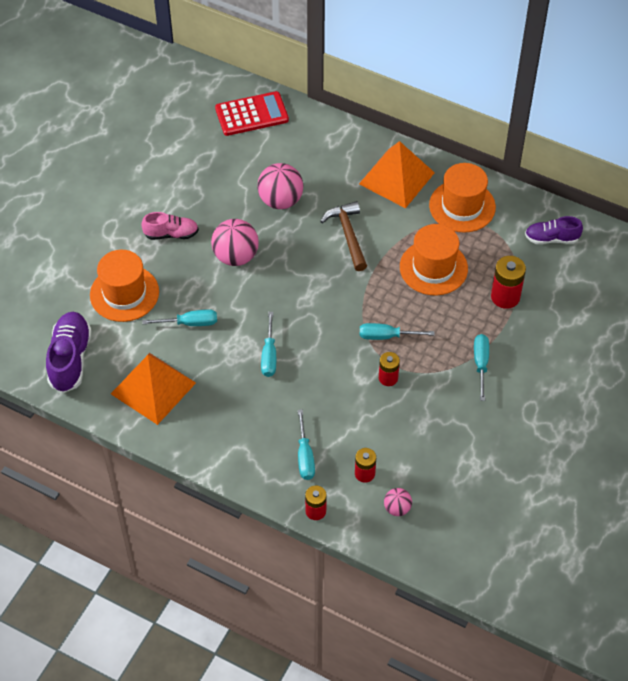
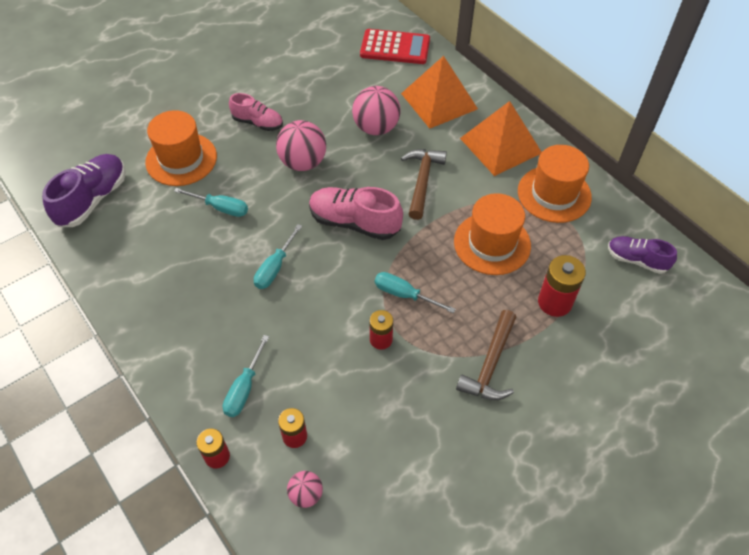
camera: 25 degrees right, 0 degrees up
(153, 388) = (146, 256): orange pyramid -> orange pyramid (439, 101)
(312, 292) = (354, 222): none -> pink shoe
(481, 363) = (490, 364): turquoise screwdriver -> brown hammer

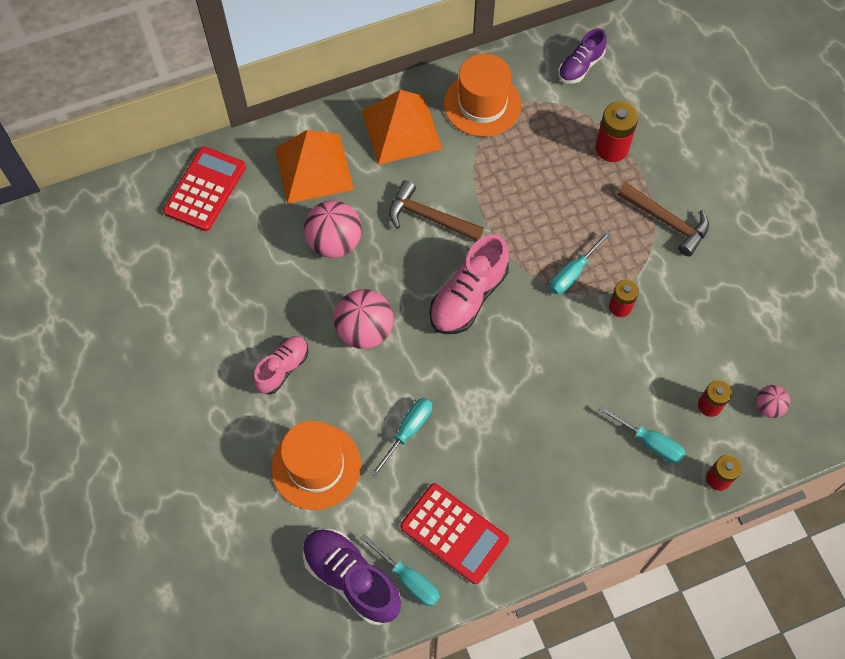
camera: 75 degrees left, 10 degrees up
(136, 256) = (454, 533): none -> red calculator
(274, 268) = (509, 388): turquoise screwdriver -> turquoise screwdriver (409, 579)
(492, 243) = (530, 178): orange hat -> none

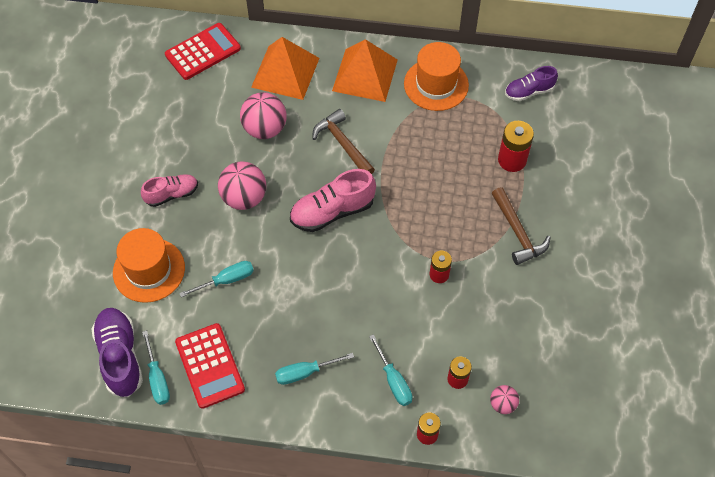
camera: 30 degrees right, 5 degrees down
(572, 273) = (419, 233): turquoise screwdriver -> turquoise screwdriver (304, 373)

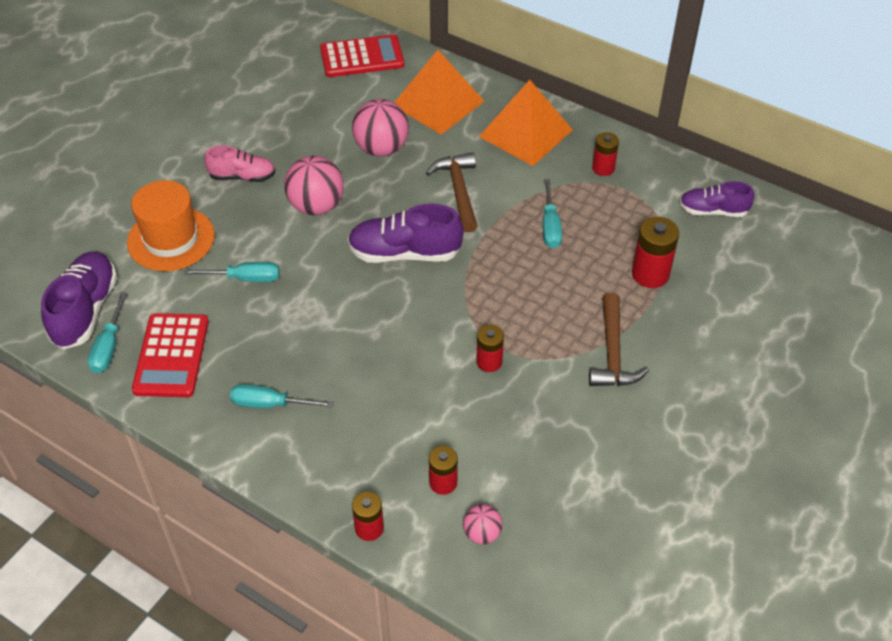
camera: 25 degrees right, 10 degrees down
(332, 211) = (405, 253): pink shoe -> purple shoe
(394, 381) = (365, 454): turquoise screwdriver -> turquoise screwdriver (550, 227)
(436, 84) = (603, 168): orange hat -> red battery

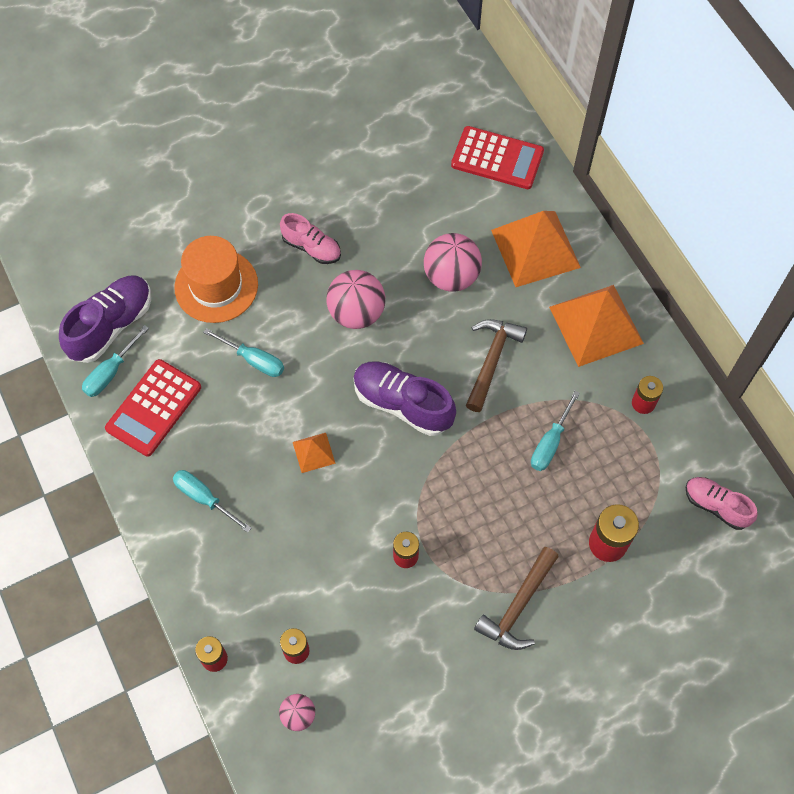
camera: 30 degrees right, 15 degrees up
(350, 323) = (314, 452): none -> orange pyramid
(713, 211) = (716, 506): purple shoe -> pink shoe

